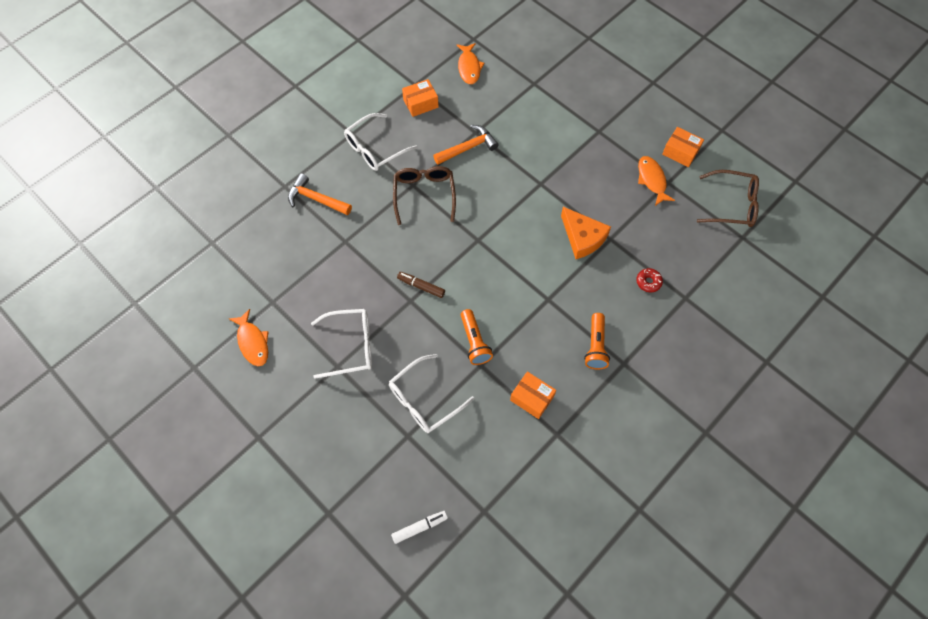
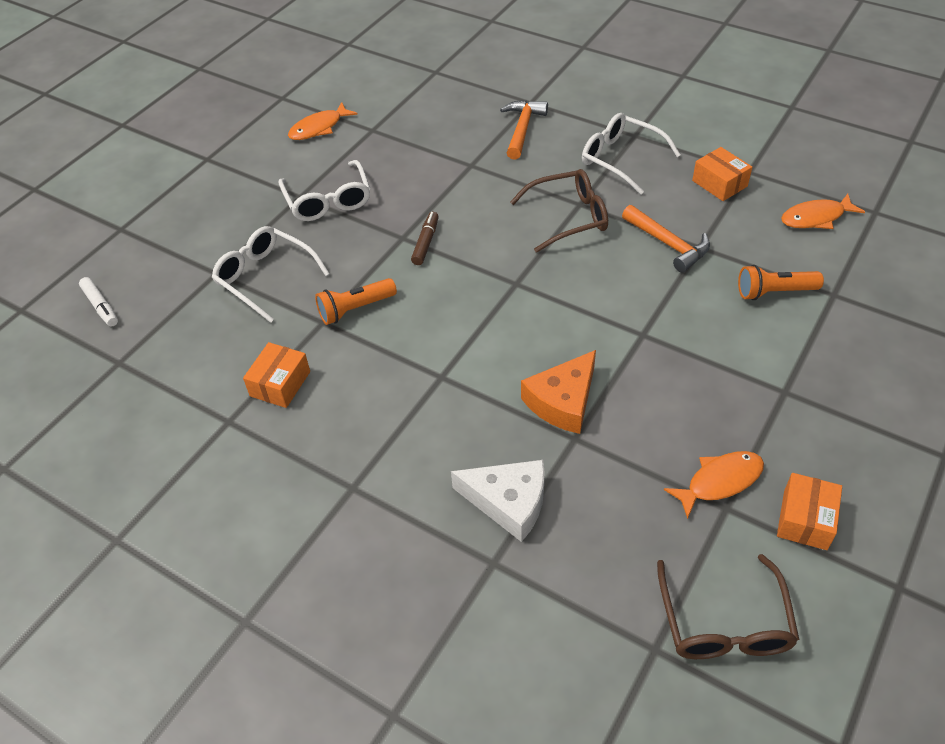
camera: 80 degrees right, 15 degrees down
(595, 346) = (375, 446): orange flashlight -> orange flashlight (774, 292)
(648, 282) = (508, 502): red donut -> white cheese

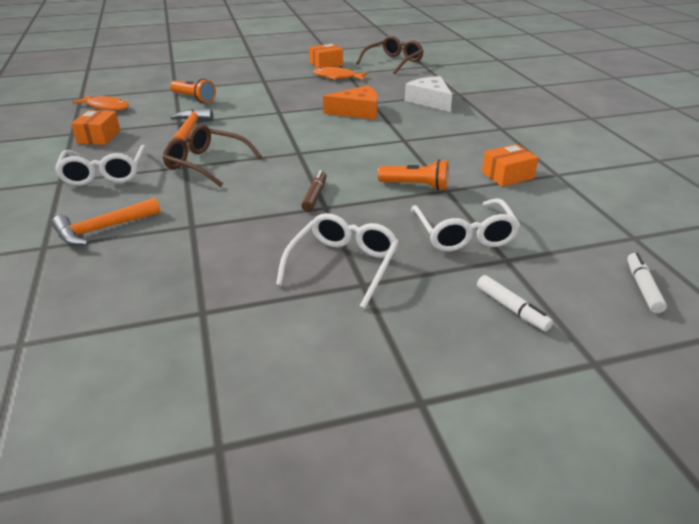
camera: 140 degrees left, 15 degrees down
(189, 235) = (511, 309): none -> white marker
(319, 128) = (245, 354): orange fish -> none
(426, 243) = (315, 196): brown marker -> brown marker turned 135 degrees clockwise

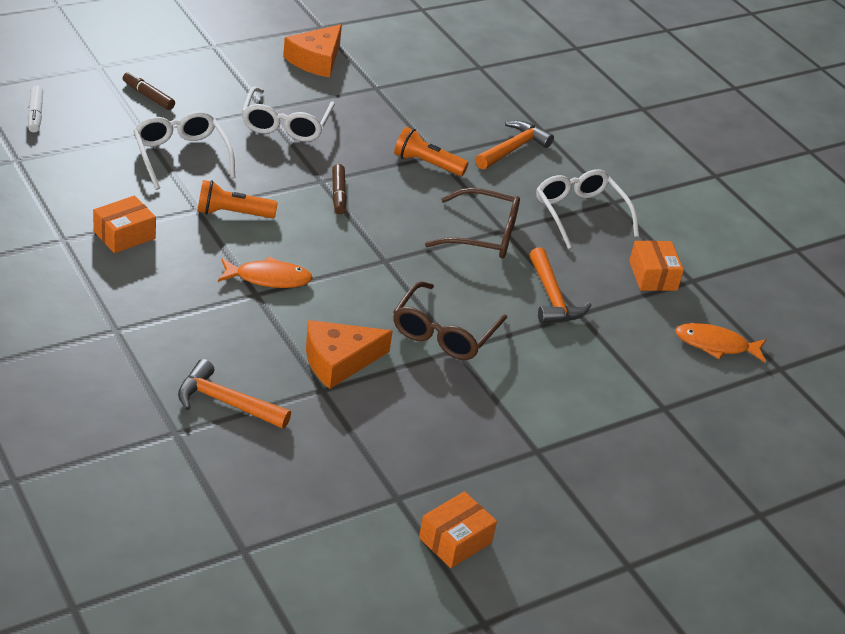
camera: 160 degrees right, 5 degrees up
(194, 98) = (610, 379): orange flashlight -> orange flashlight (427, 164)
(264, 365) = (316, 60): none -> orange cheese
(337, 77) = (411, 479): orange fish -> orange fish (268, 278)
(393, 62) = (315, 565): brown glasses -> brown glasses (444, 332)
(430, 101) = (225, 402): white cheese -> orange hammer
(511, 309) = (148, 96): white marker -> brown marker

